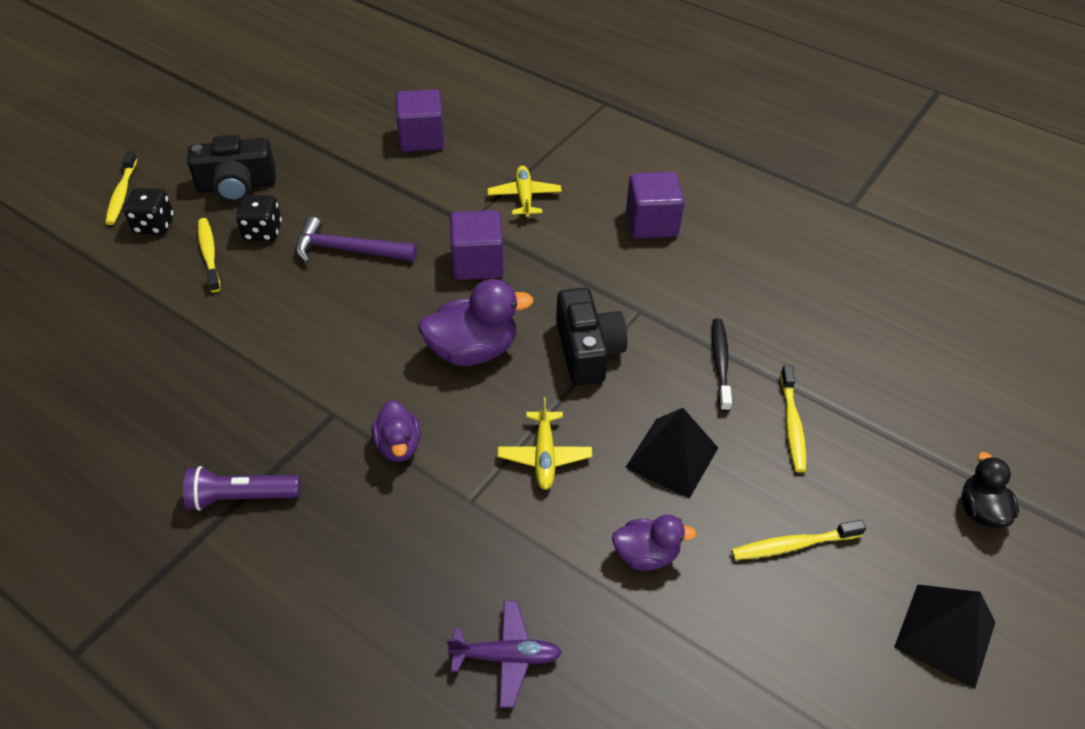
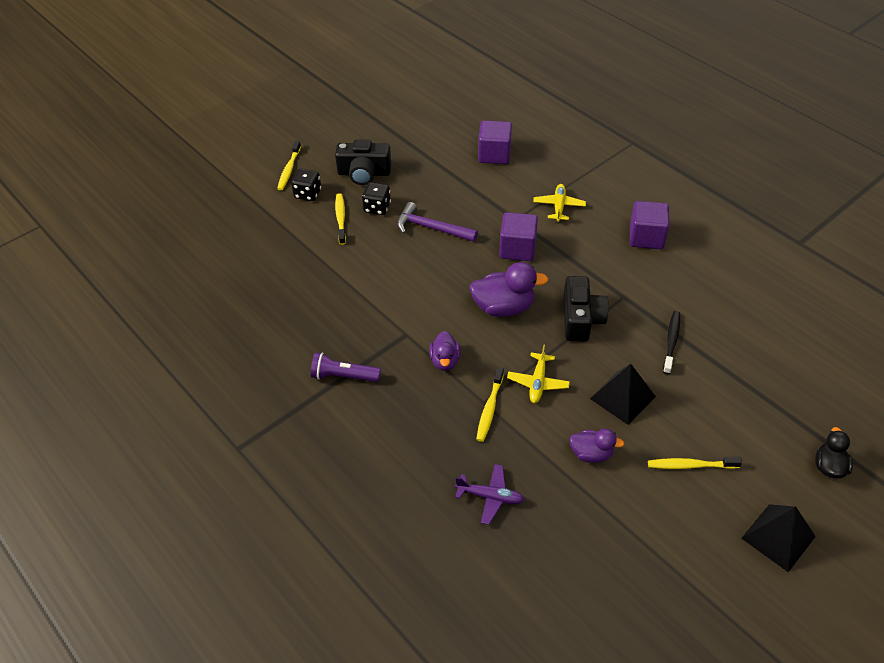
camera: 15 degrees right, 0 degrees up
(792, 424) = (711, 389): yellow toothbrush -> yellow toothbrush (489, 409)

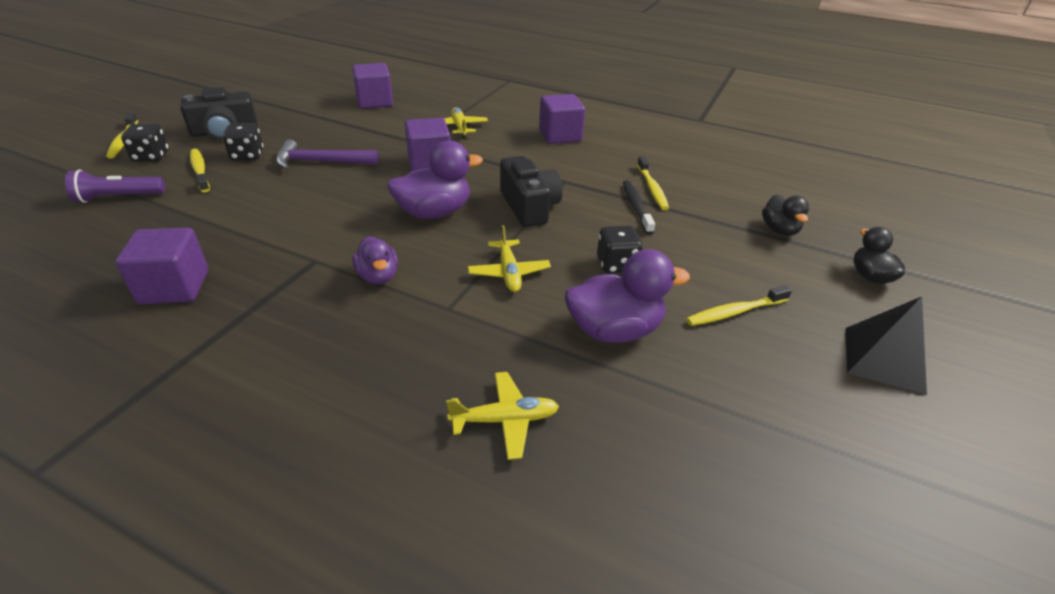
camera: 25 degrees left, 10 degrees down
(314, 335) = (174, 287): none -> purple cube
(343, 376) = (229, 325): purple flashlight -> purple flashlight (118, 197)
(489, 409) = (459, 313): yellow toothbrush -> yellow toothbrush (652, 188)
(490, 497) = (505, 420): purple plane -> yellow plane
(591, 454) = (614, 330): purple duck -> purple duck, size x1.64
(623, 397) = (616, 265): black pyramid -> black dice
(784, 399) = (779, 230): none -> black duck

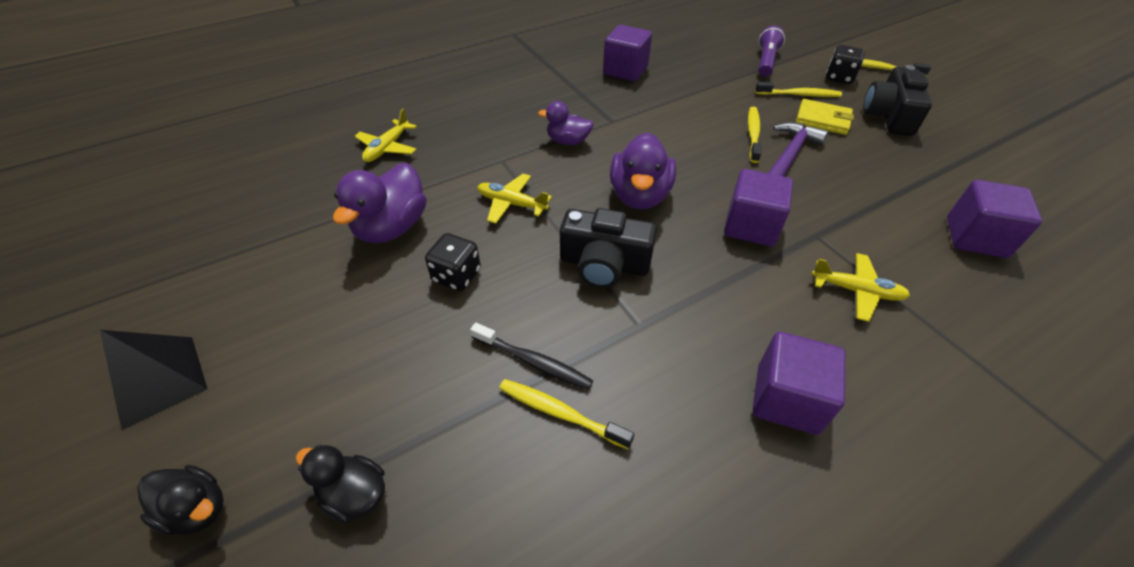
camera: 125 degrees right, 10 degrees up
(247, 156) = (822, 120): black dice -> yellow wallet
(735, 312) = (319, 317): yellow toothbrush -> yellow toothbrush (753, 134)

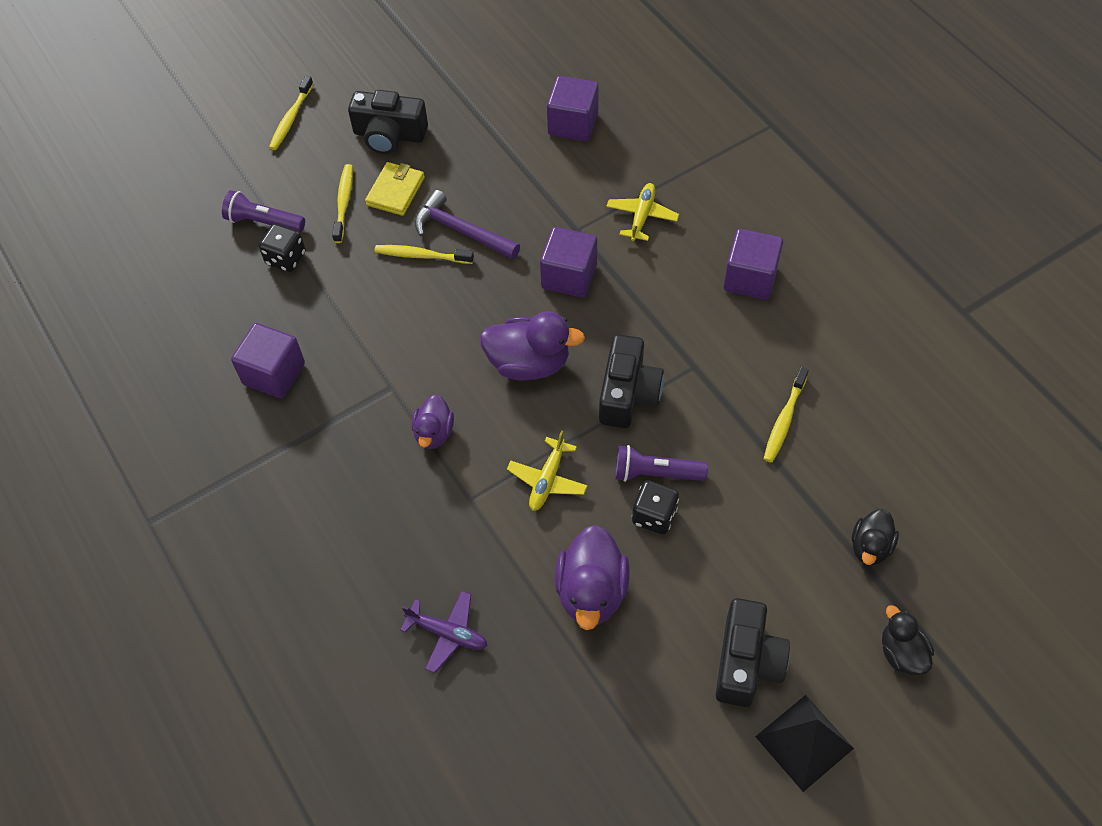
camera: 90 degrees left, 10 degrees up
(197, 509) = (901, 653): black duck -> black duck turned 45 degrees counterclockwise
(270, 338) = (746, 662): none -> black camera
(387, 148) = (448, 633): yellow plane -> purple plane
(392, 227) = (591, 592): purple duck -> purple duck turned 75 degrees clockwise
(505, 280) = (655, 473): none -> purple flashlight
(533, 361) = (741, 442): black toothbrush -> none
(839, 77) = (308, 159): black dice -> black dice (286, 258)

